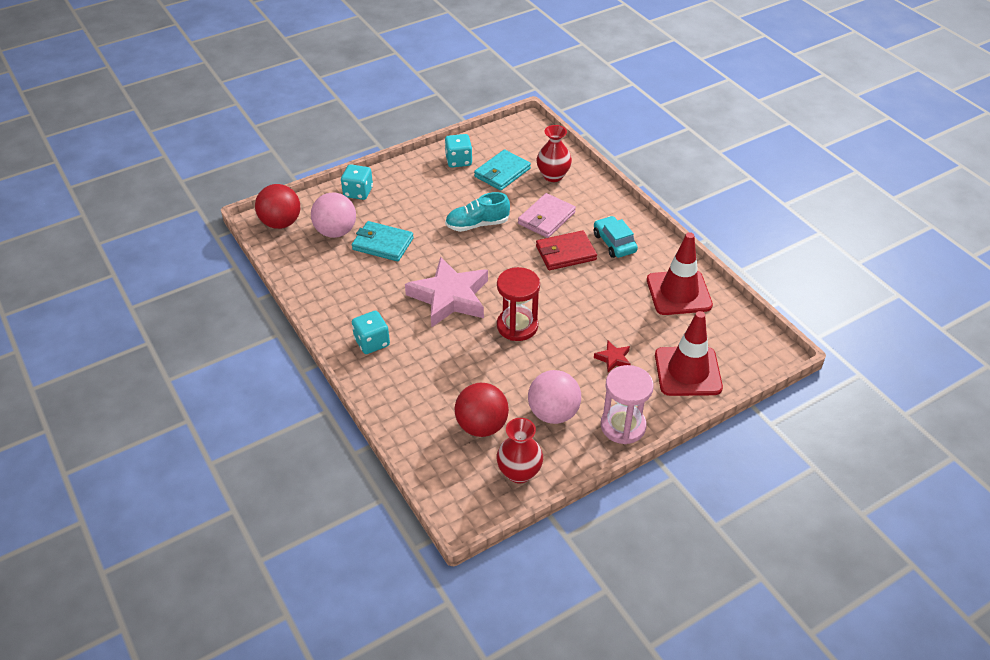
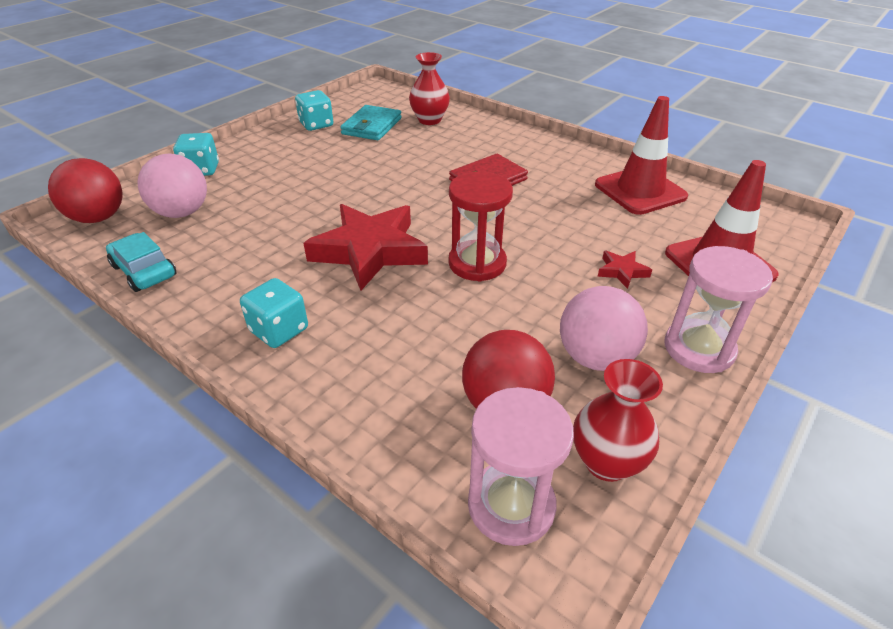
camera: 20 degrees left, 5 degrees down
(383, 244) = (252, 213): turquoise wallet -> none
(449, 297) = (369, 251): pink star -> red star
(455, 478) = (511, 505): none -> pink hourglass
(477, 224) = (367, 173): turquoise shoe -> none
(546, 218) = (445, 154): pink wallet -> none
(614, 243) = (535, 161): turquoise car -> turquoise car (144, 271)

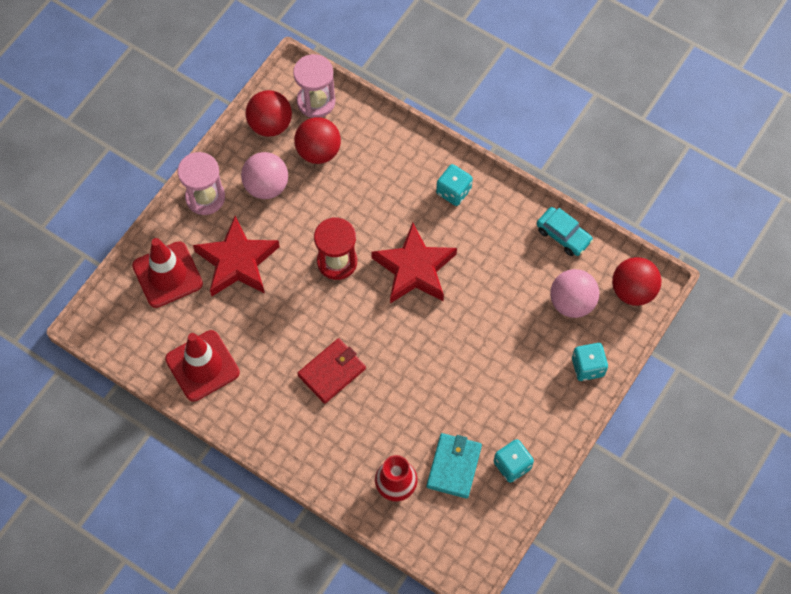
camera: 175 degrees right, 25 degrees up
(606, 462) = (270, 125): red vase -> red ball
(622, 271) = (237, 261): red star -> red star, size x2.38

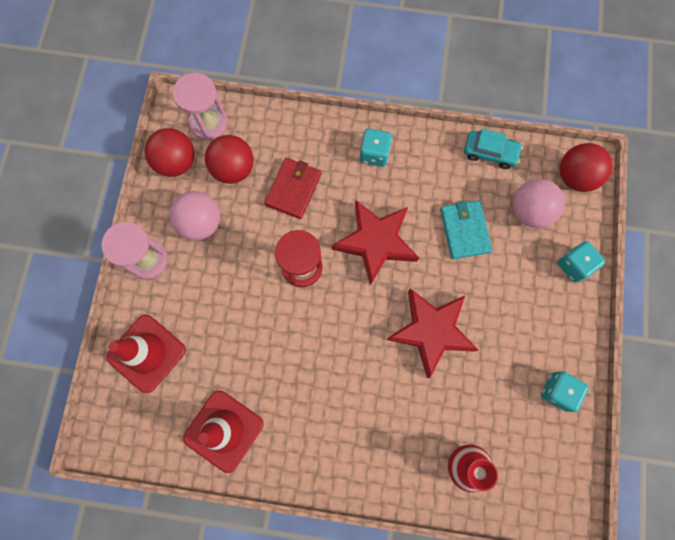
camera: 25 degrees left, 10 degrees up
(237, 261) = (208, 309): red star -> red star (431, 331)
(332, 372) = (350, 378): red wallet -> red wallet (293, 189)
(454, 466) = (507, 418): turquoise wallet -> turquoise wallet (464, 230)

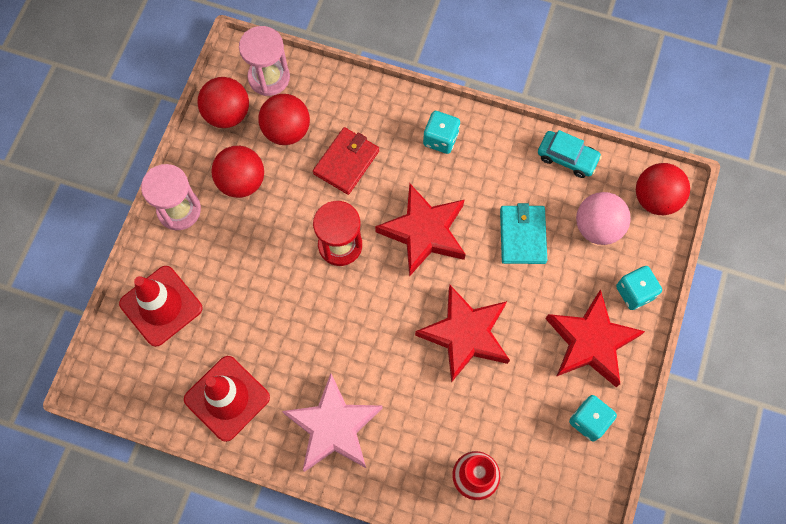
camera: 10 degrees right, 5 degrees down
(201, 223) = (241, 181): pink ball -> red ball
(327, 440) = (333, 427): none -> pink star
(544, 318) = (591, 342): none -> red star

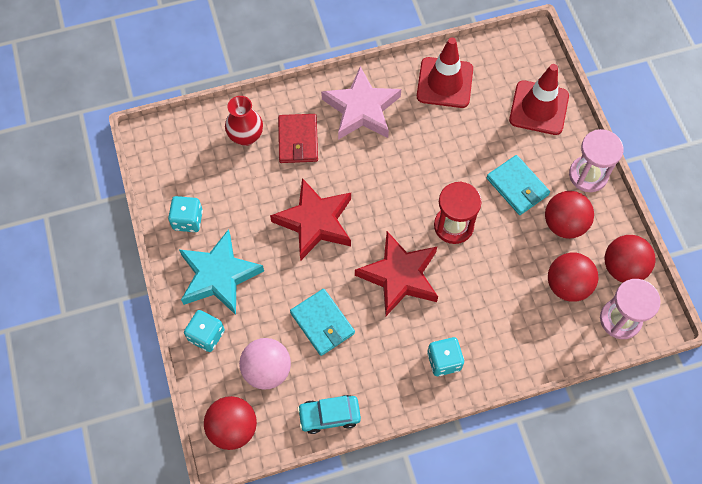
camera: 145 degrees right, 5 degrees down
(252, 242) = (517, 187): none -> turquoise wallet
(346, 162) = (501, 291): red wallet -> red wallet (298, 140)
(591, 342) = (219, 276): red star -> turquoise star

